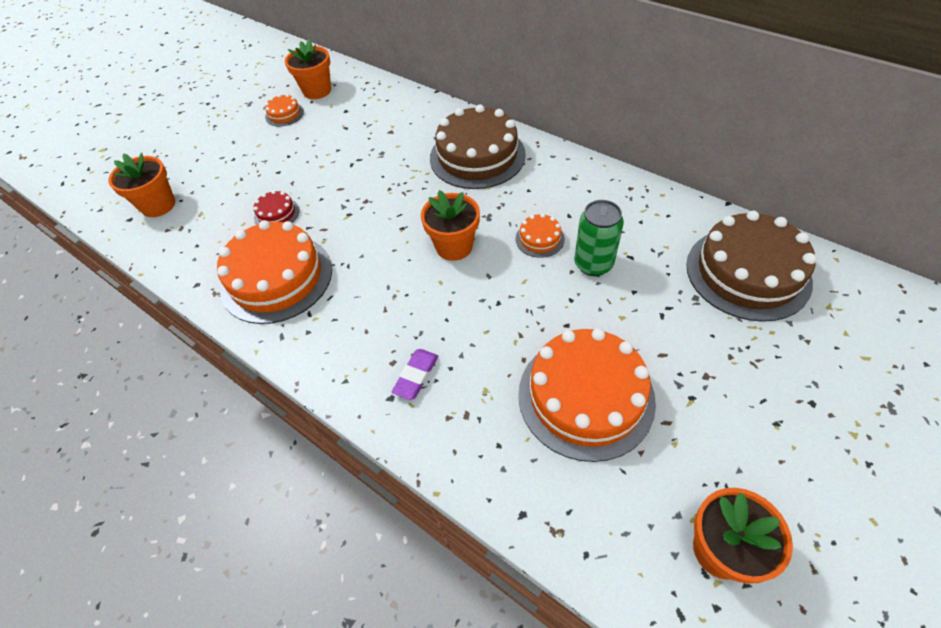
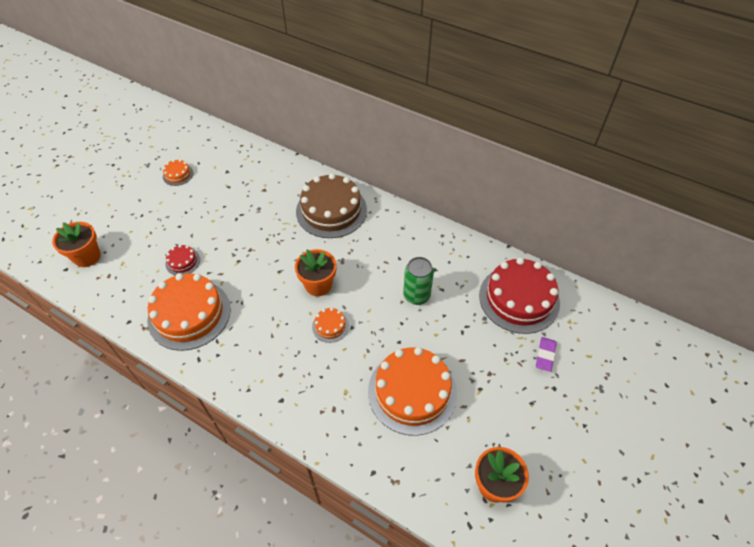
camera: 10 degrees left, 0 degrees up
(317, 91) = (202, 153): orange flower pot -> none
(416, 376) = (298, 383): purple eraser -> purple eraser (545, 355)
(539, 239) = (379, 277): orange cake -> orange cake (330, 326)
(747, 273) = (519, 299): brown cake -> red cake

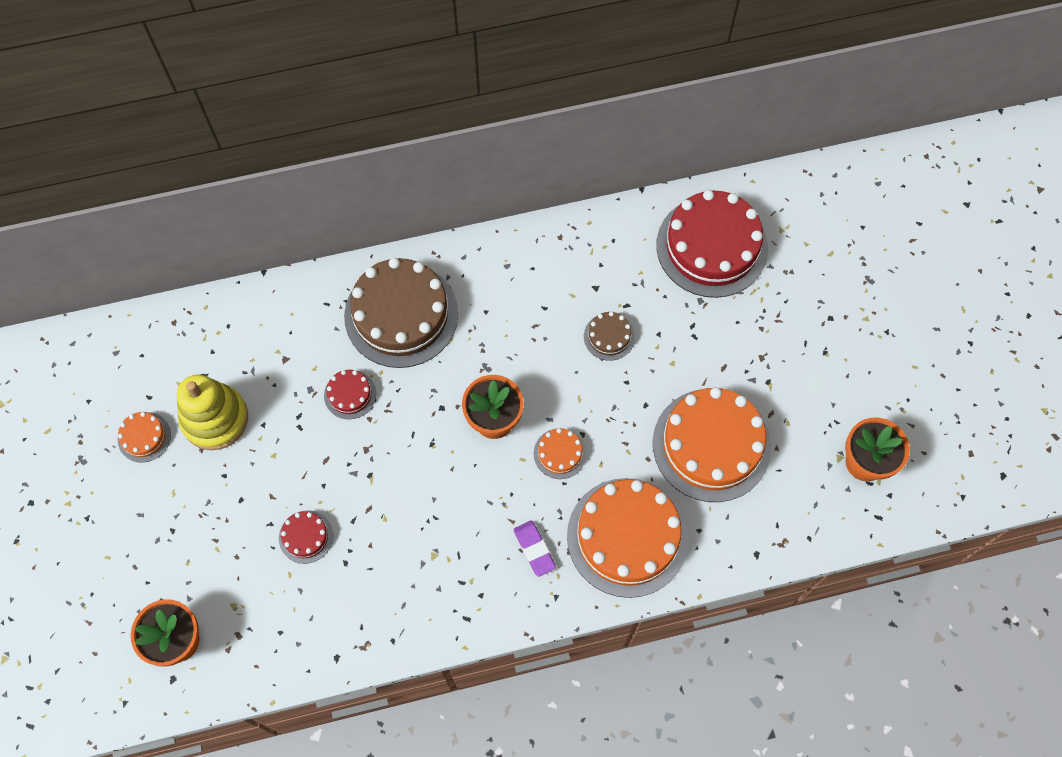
camera: 45 degrees left, 15 degrees up
(189, 314) = (394, 585): orange cake -> orange cake (627, 537)
(210, 189) = (215, 419): none -> yellow stacking toy
(271, 223) = (350, 394): none -> red cake
(416, 295) = (609, 336): green can -> brown cake
(545, 355) = (792, 290): purple eraser -> purple eraser (534, 549)

